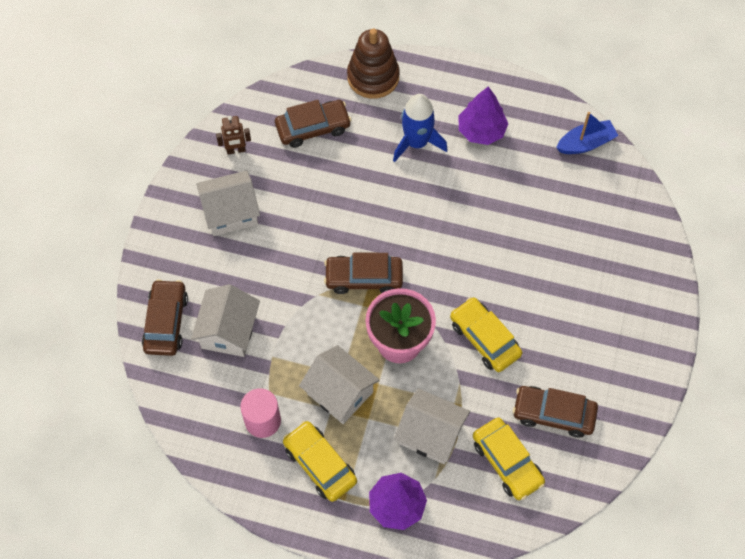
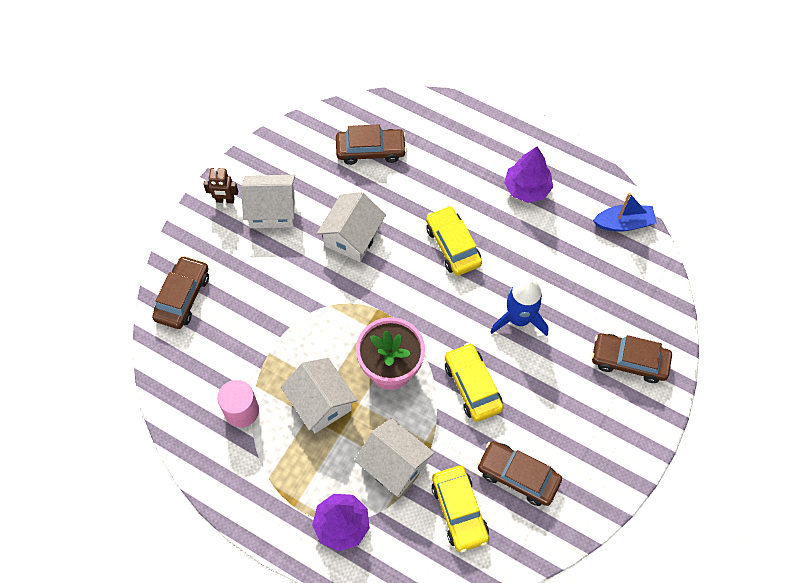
camera: 15 degrees right, 0 degrees up
(228, 331) = (236, 319): white house -> white house (352, 236)
(236, 150) = (294, 155): brown robot -> brown robot (225, 200)
(320, 464) = (282, 466): yellow car -> yellow car (453, 245)
(364, 278) = (375, 300): brown car -> brown car (629, 361)
(373, 77) = (440, 116): brown stacking toy -> none
(416, 142) = (462, 185): blue rocket -> blue rocket (519, 319)

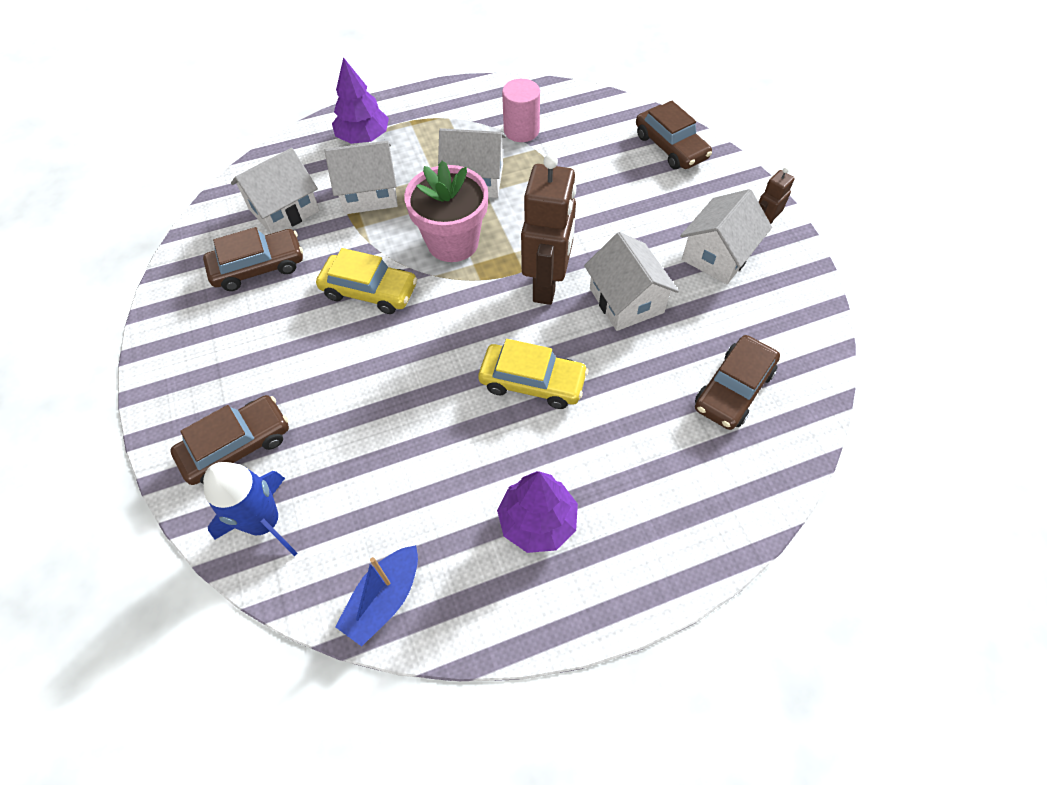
camera: 130 degrees right, 5 degrees down
(377, 287) = (547, 285): none -> brown robot
(459, 511) = (284, 210): yellow car -> white house
(519, 319) = (390, 380): blue rocket -> blue rocket (264, 522)

